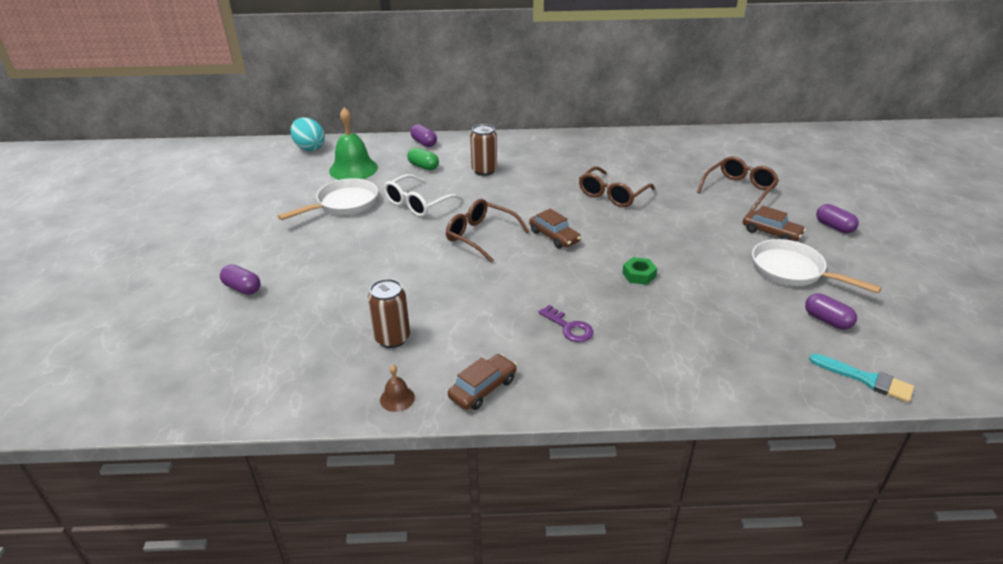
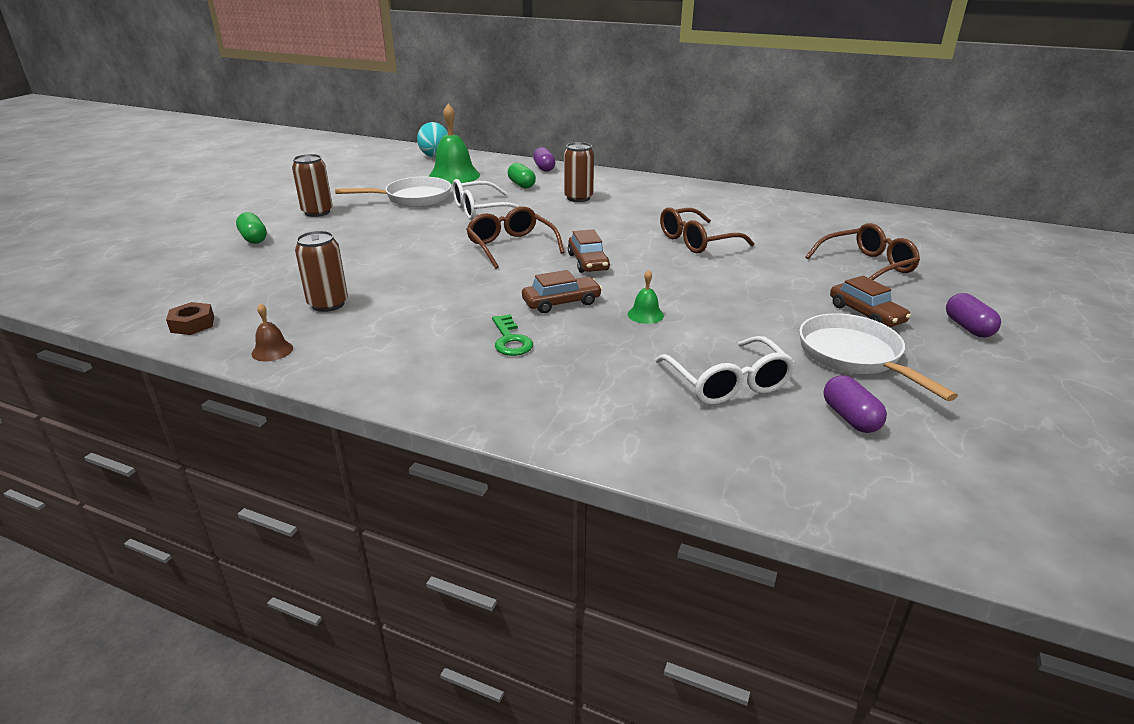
camera: 25 degrees right, 5 degrees down
(242, 288) = (253, 238): purple capsule -> green capsule
(270, 242) = (317, 212): none -> brown can
(296, 396) = (192, 324): none -> brown nut
(483, 388) = (359, 366): brown car -> brown car (561, 302)
(569, 328) = (510, 340): purple key -> green key
(639, 275) = (645, 314): green nut -> green bell
(740, 317) = (728, 383): none -> white glasses
(866, 379) = (840, 495): turquoise brush -> none

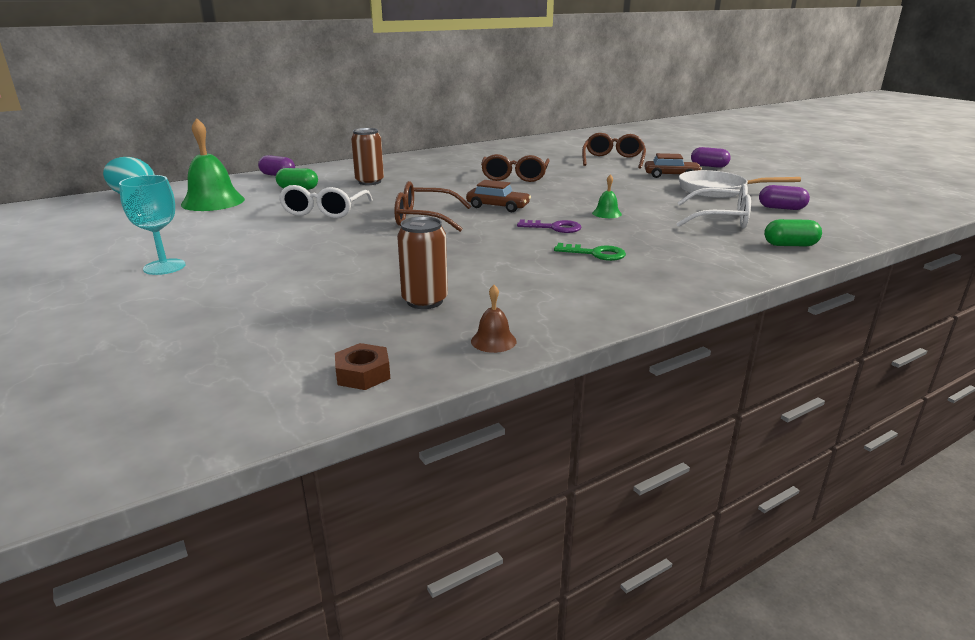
camera: 55 degrees left, 5 degrees down
(253, 238) = (167, 308): green capsule -> green capsule (790, 245)
(317, 212) = (164, 267): brown can -> turquoise goblet
(413, 198) = (232, 225): white pan -> none
(561, 302) = (554, 228): brown car -> purple key

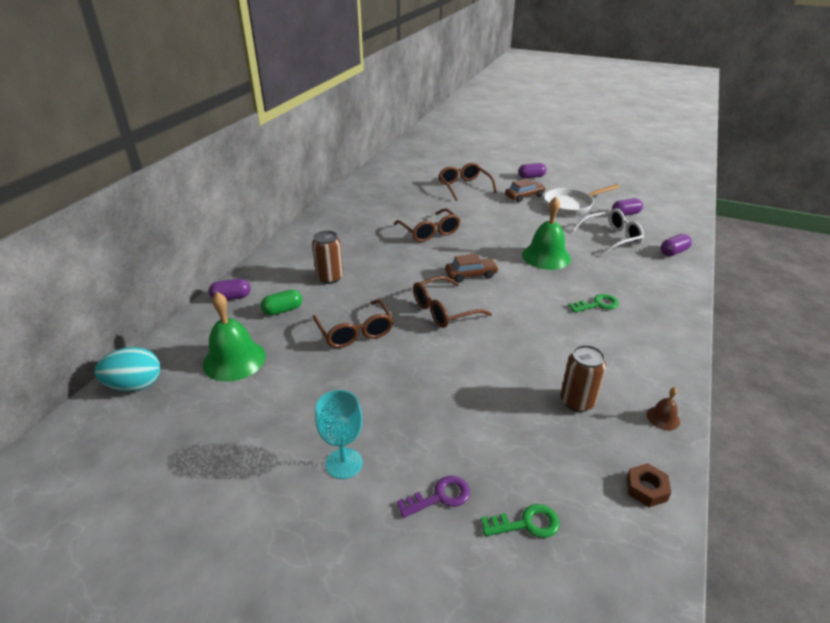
camera: 35 degrees left, 10 degrees up
(211, 346) = (527, 523): none -> green key
(324, 211) = (355, 332): white glasses -> brown glasses
(554, 228) = (539, 286): purple key -> purple key (440, 497)
(606, 213) = (546, 256): green bell -> green bell, size x2.16
(790, 245) = (673, 252): green capsule -> purple capsule

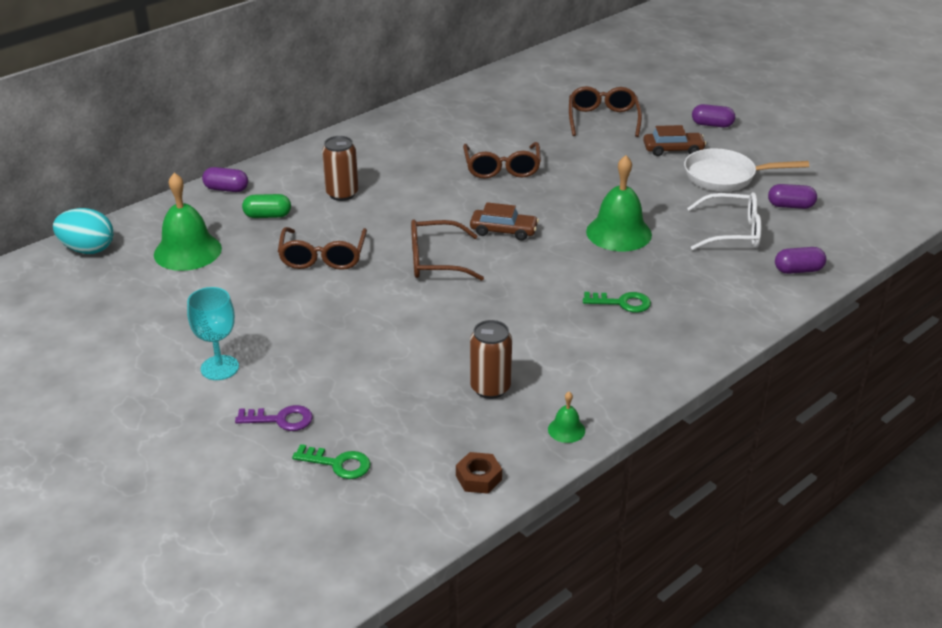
camera: 25 degrees right, 0 degrees up
(663, 418) = (566, 430): brown bell -> green bell

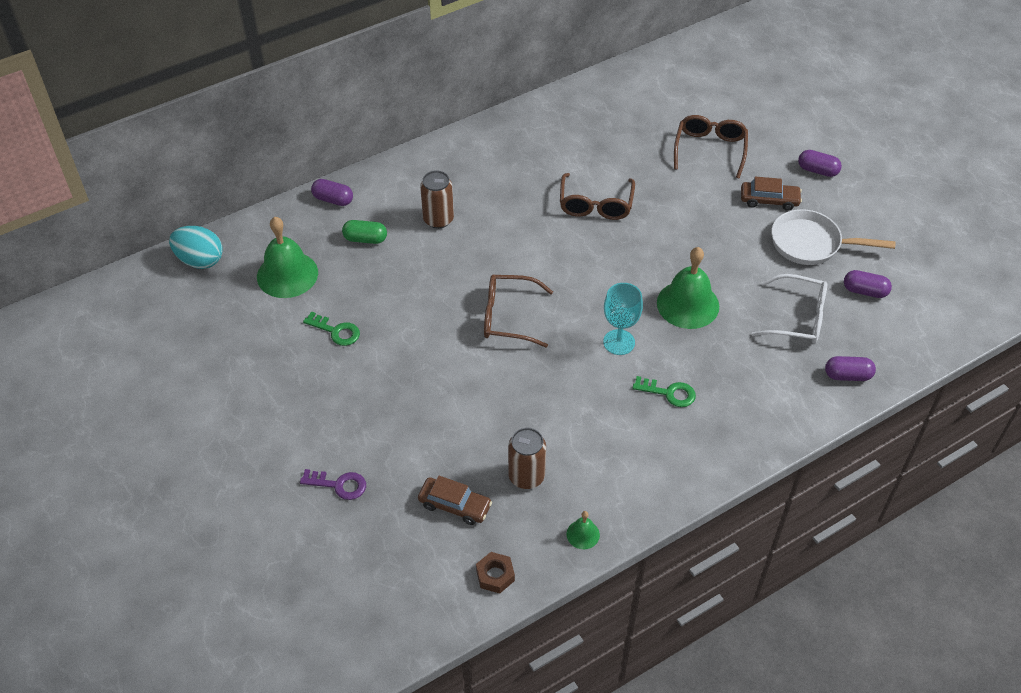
camera: 10 degrees right, 15 degrees up
(219, 368) = (296, 418): turquoise goblet -> turquoise goblet (619, 342)
(323, 257) = (407, 298): brown glasses -> none
(338, 464) = (379, 541): green key -> green key (336, 331)
(503, 231) = (579, 287): brown car -> brown car (455, 505)

